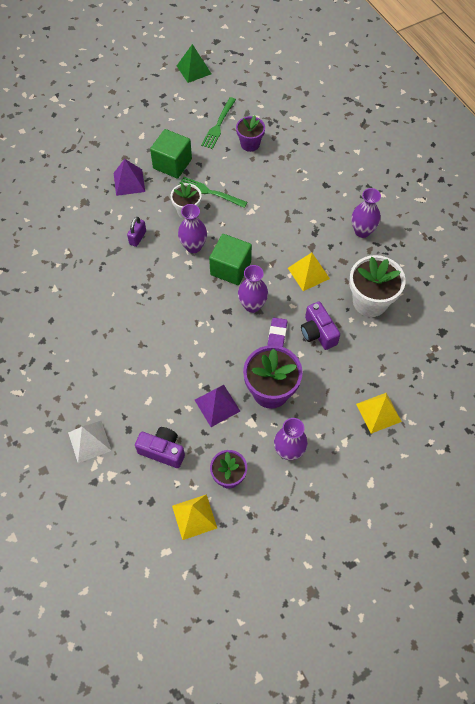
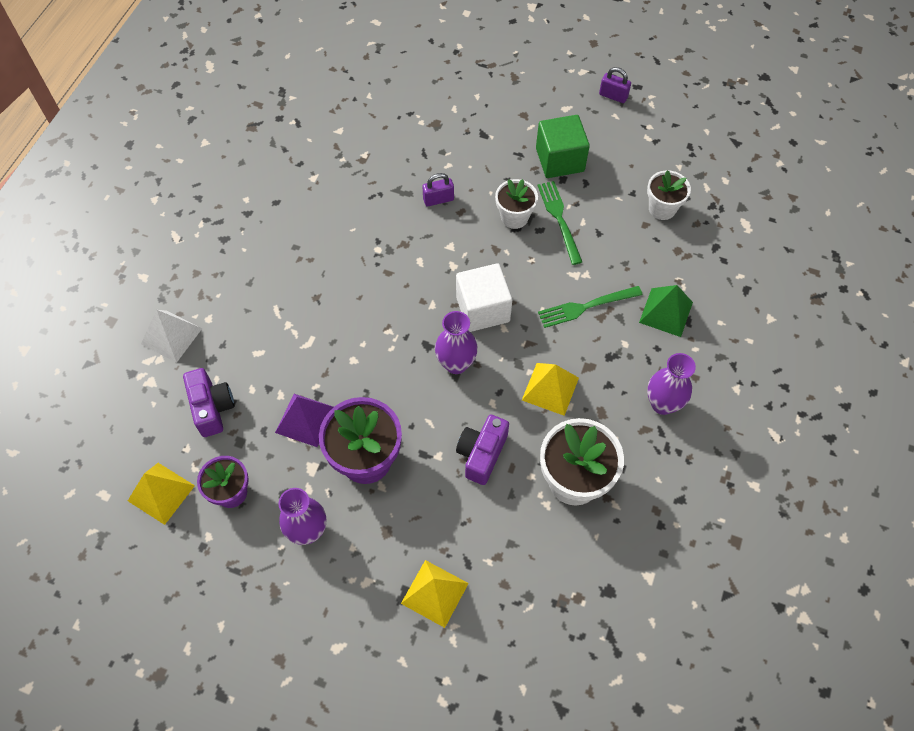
camera: 50 degrees right, 0 degrees up
(129, 182) = (497, 141): purple pyramid -> none
(157, 110) = (613, 96): none -> purple padlock
(193, 69) = (702, 86): green pyramid -> green pyramid (666, 312)
(193, 246) = (476, 255): purple vase -> none
(218, 125) = (654, 162): green fork -> green fork (585, 307)
(230, 268) = (482, 309): green cube -> white cube
(250, 144) = (662, 208): purple flower pot -> white flower pot
(277, 336) = (440, 416): purple eraser -> none

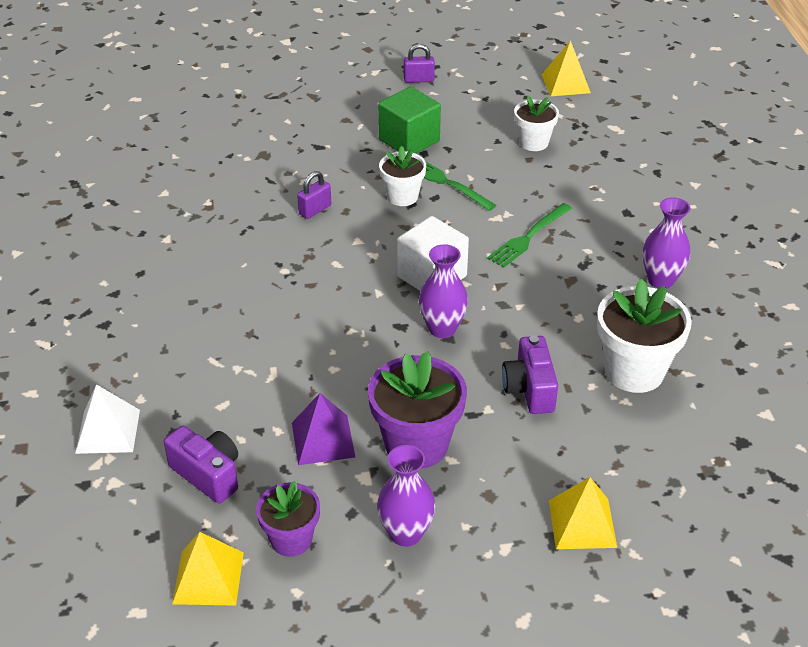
camera: 30 degrees left, 20 degrees down
(550, 388) = (549, 311): yellow pyramid -> yellow pyramid (565, 83)
(666, 312) = (603, 213): green pyramid -> none

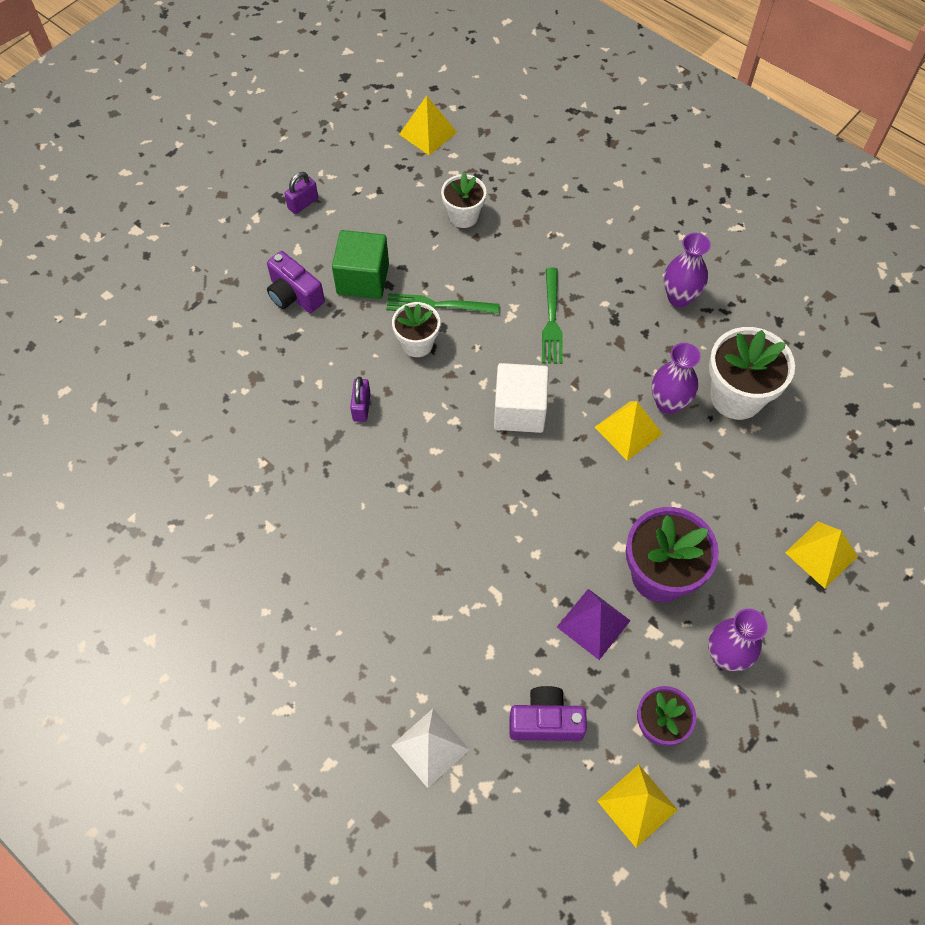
camera: 40 degrees left, 20 degrees up
(442, 329) = (575, 456): purple vase -> purple vase (668, 403)
(507, 338) = (628, 430): none -> yellow pyramid
(529, 389) = (685, 466): purple camera -> purple camera (294, 295)

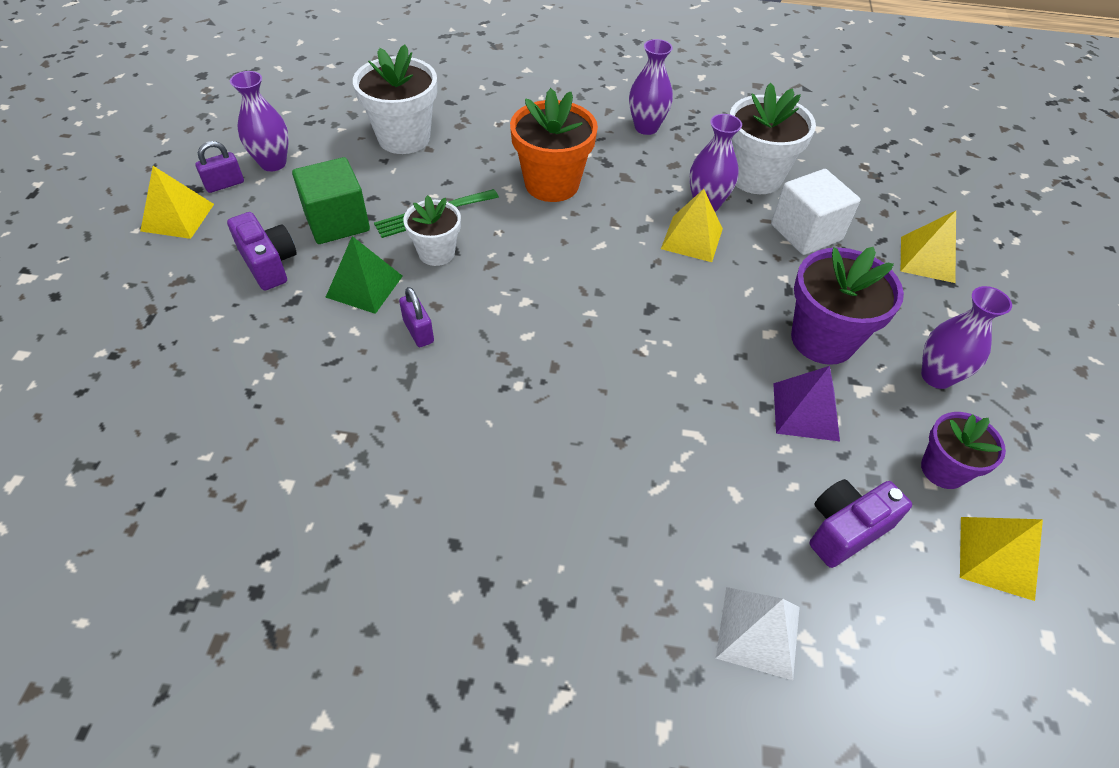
camera: 35 degrees left, 10 degrees down
(294, 295) = (269, 263): purple camera -> purple camera turned 135 degrees counterclockwise
(303, 203) = (224, 184): purple padlock -> purple padlock turned 45 degrees clockwise
(348, 198) = (273, 163): none -> purple vase
(348, 348) = (364, 286): none -> green pyramid
(428, 133) = (320, 90): yellow pyramid -> yellow pyramid (177, 217)
(463, 216) = (404, 138): white flower pot -> white flower pot, size x1.64
(519, 410) = (582, 265): white cube -> white cube (806, 232)
(552, 320) = (552, 184): green fork -> orange flower pot

